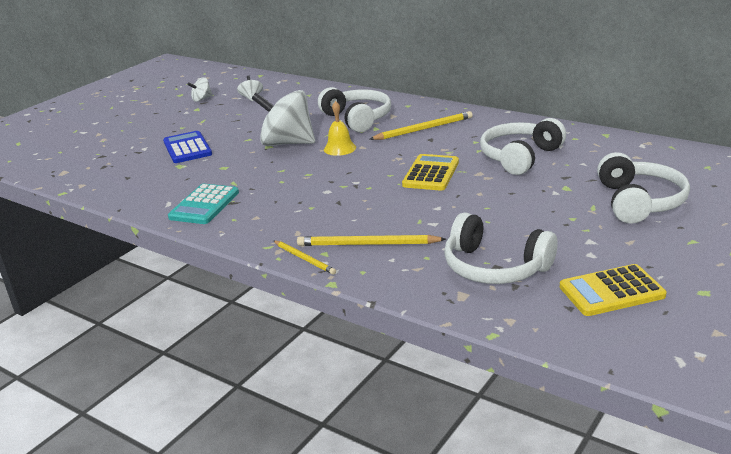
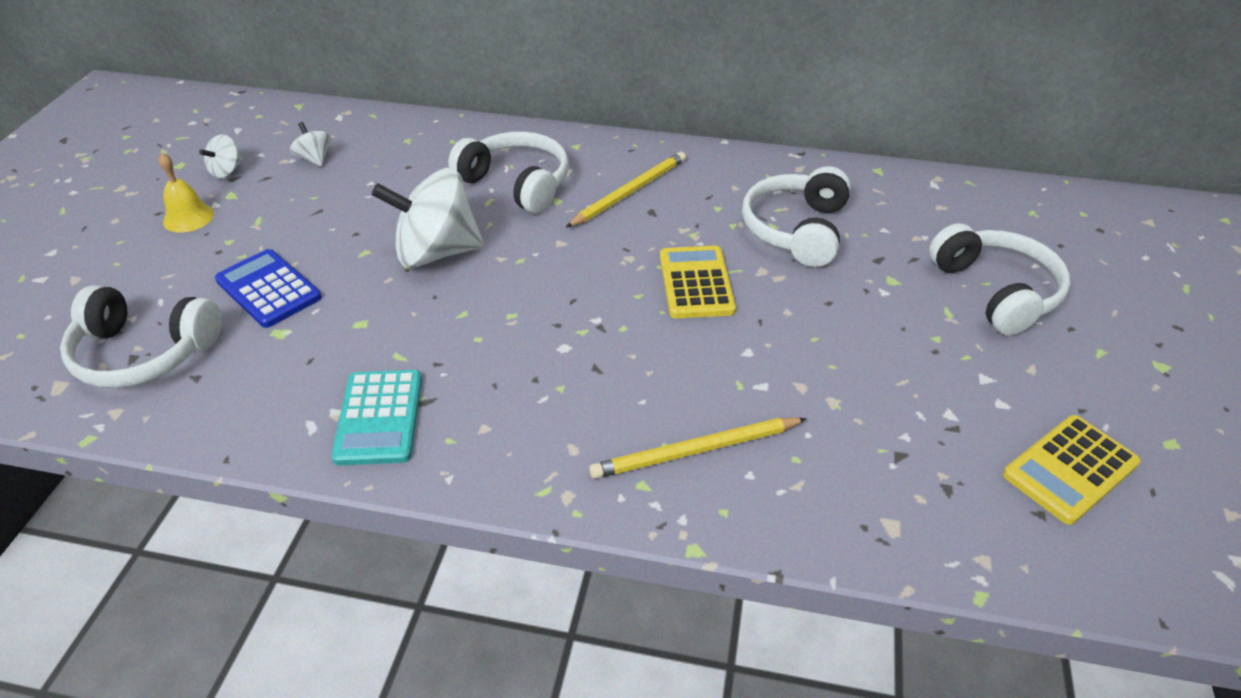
camera: 25 degrees left, 15 degrees up
(304, 259) = (619, 505): yellow pencil -> none
(340, 148) = (528, 251): yellow bell -> yellow bell (188, 217)
(494, 267) = (899, 458): white headphones -> white headphones (143, 353)

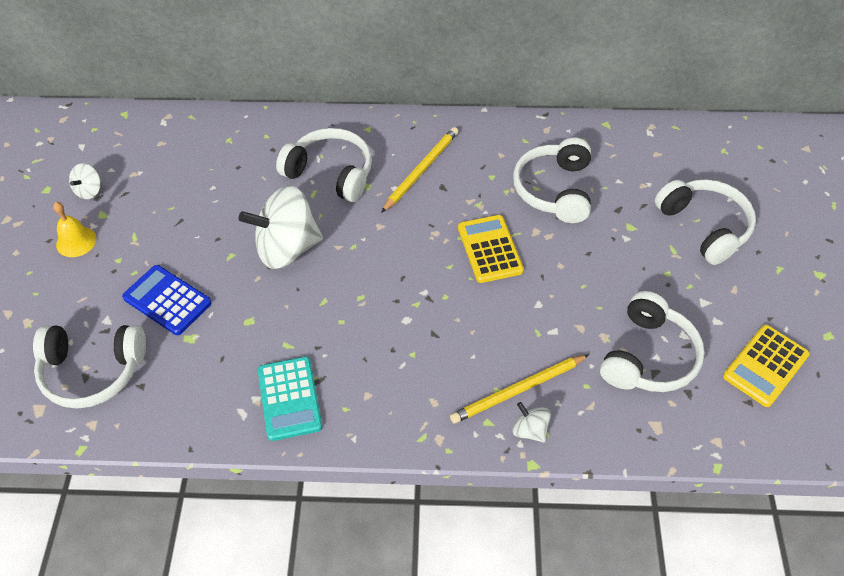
camera: 10 degrees left, 10 degrees up
(315, 159) = (158, 169): white spinning top -> white spinning top (530, 430)
(894, 434) = (649, 357): none -> white headphones

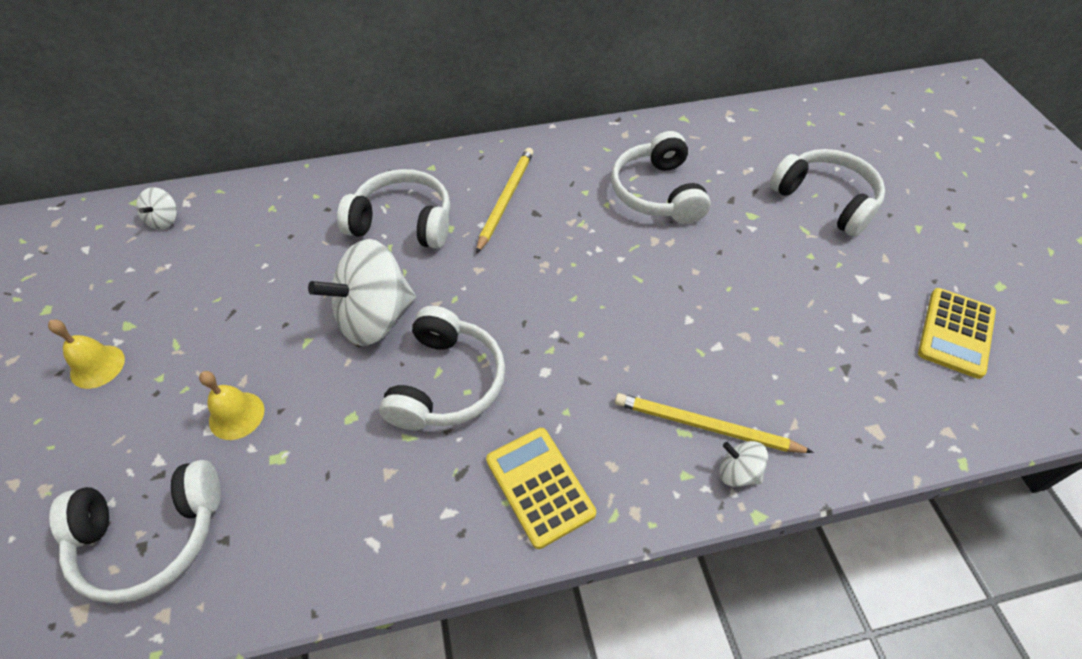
camera: 15 degrees left, 0 degrees up
(89, 190) = (104, 300): white spinning top -> white spinning top (164, 220)
(167, 300) = (236, 415): blue calculator -> yellow bell
(289, 398) = (430, 507): turquoise calculator -> none
(490, 249) = (612, 269): yellow calculator -> yellow calculator (540, 486)
(518, 390) = (705, 426): yellow pencil -> yellow pencil turned 60 degrees clockwise
(649, 357) = (832, 351): white headphones -> white headphones (447, 383)

